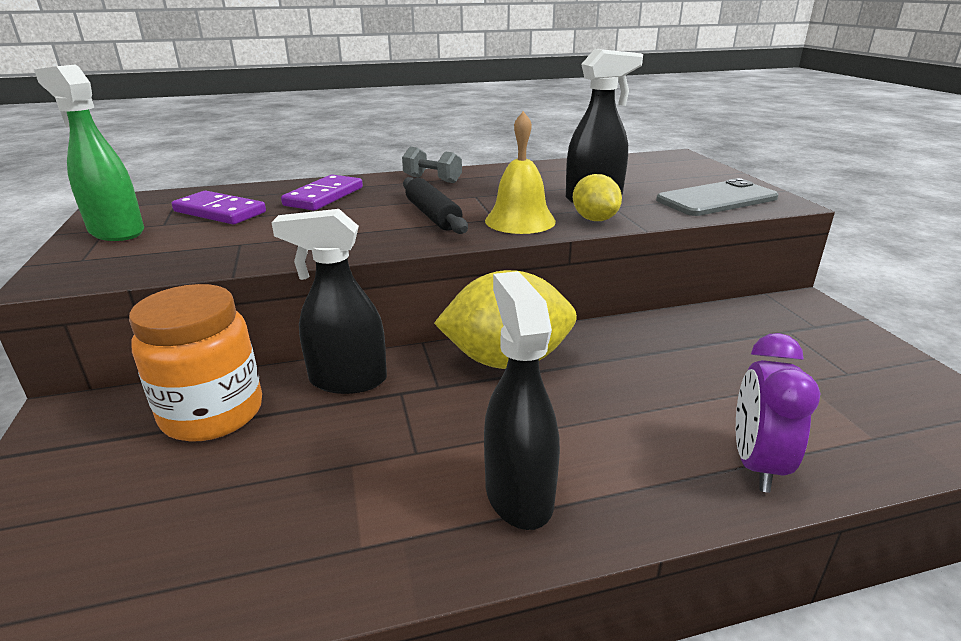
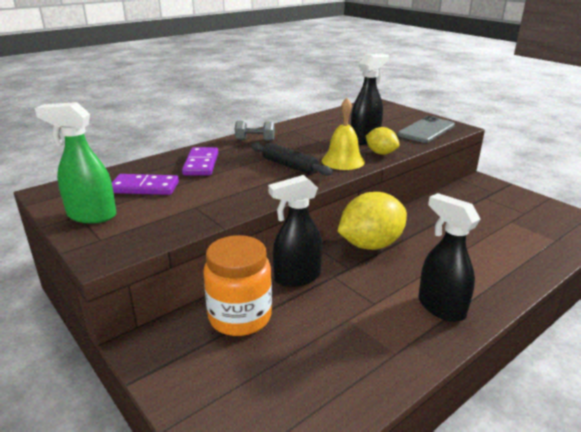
camera: 25 degrees left, 0 degrees up
(756, 464) = (522, 264): purple clock -> none

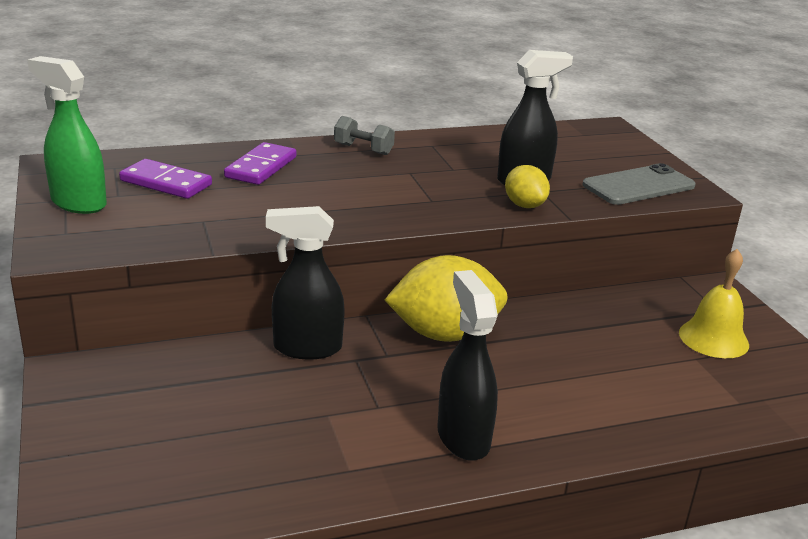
camera: 20 degrees right, 0 degrees up
(240, 317) = (198, 373): orange jar -> none
(289, 166) = (374, 195): black rolling pin -> none
(343, 161) = (456, 204): yellow bell -> yellow bell (713, 338)

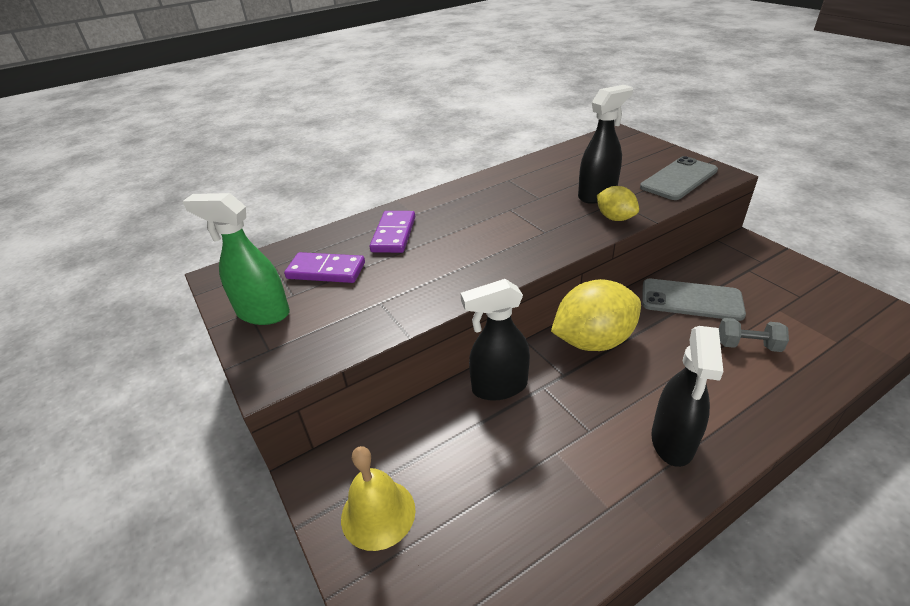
camera: 10 degrees left, 10 degrees up
(363, 149) = (461, 196): grey dumbbell -> grey dumbbell (747, 345)
(463, 437) = (672, 442): black spray bottle -> black spray bottle turned 135 degrees counterclockwise
(594, 325) = (691, 300): none -> grey phone
(713, 338) = (778, 288): yellow bell -> yellow bell (378, 513)

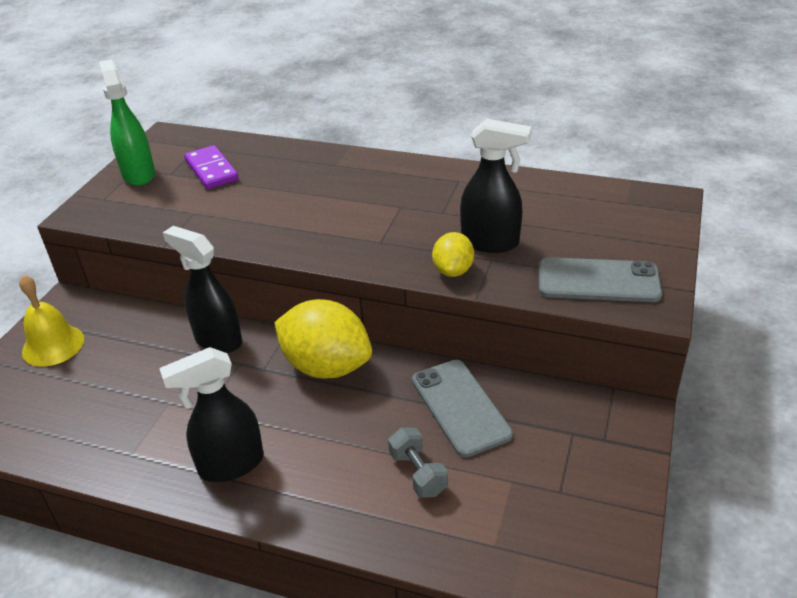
camera: 50 degrees right, 0 degrees up
(394, 234) = (292, 172): purple domino -> none

